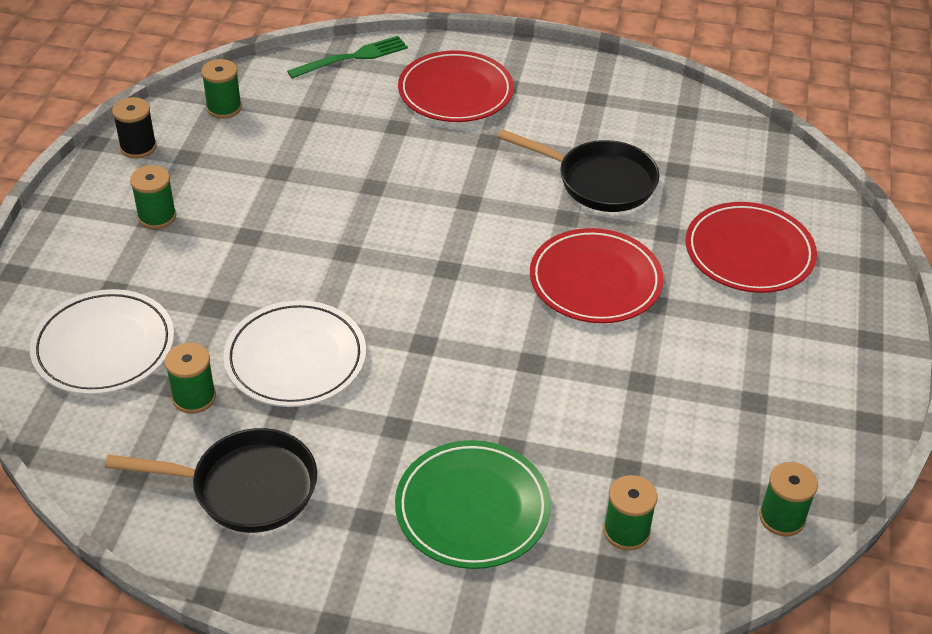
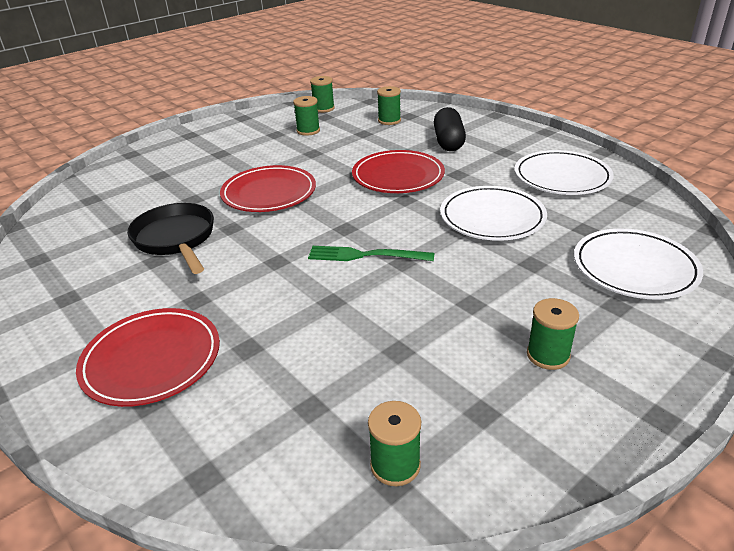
camera: 140 degrees left, 10 degrees down
(138, 147) = (534, 455): black spool -> none
(194, 397) = (574, 220): green spool -> green spool (308, 131)
(246, 488) = (562, 177): black pan -> white plate
(353, 57) = (179, 466): green fork -> green fork (364, 255)
(472, 508) = (448, 142): green plate -> black capsule
(749, 252) = (170, 177): red plate -> red plate (398, 176)

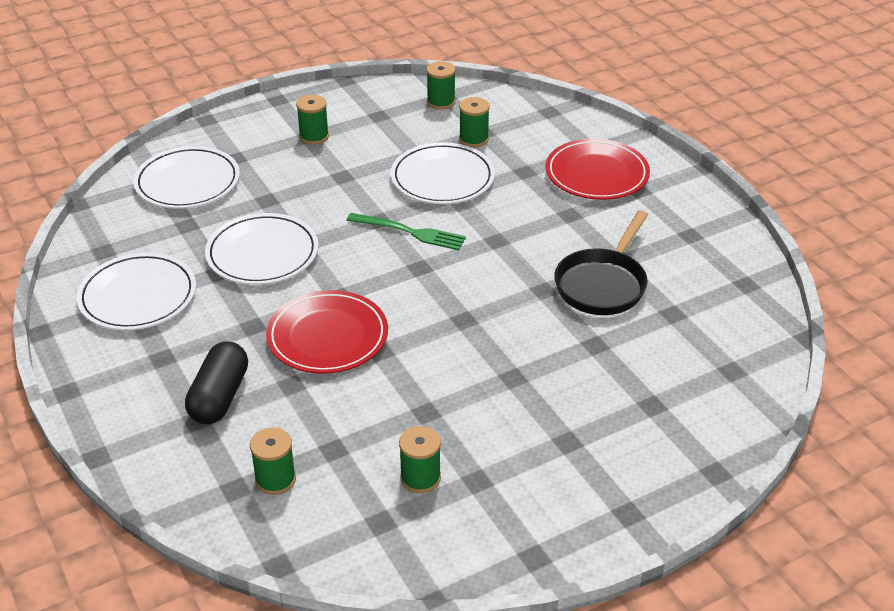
camera: 170 degrees left, 5 degrees up
(176, 239) = (602, 284): black pan -> black pan turned 45 degrees clockwise
(269, 193) = (497, 337): red plate -> none
(323, 108) = (375, 555): green spool -> green spool (473, 139)
(350, 320) = (442, 178): none -> white plate

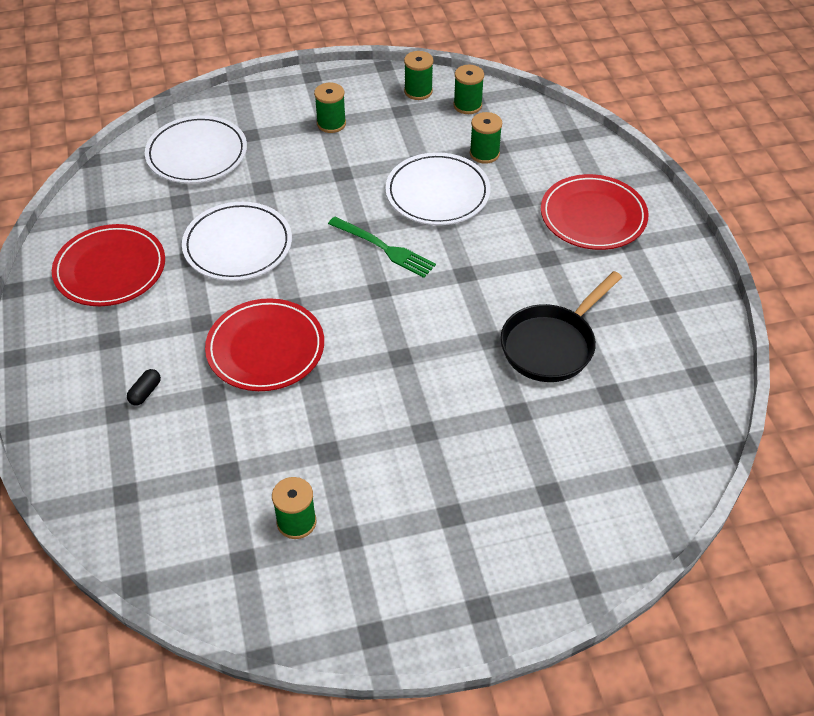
camera: 15 degrees right, 10 degrees up
(138, 296) = (110, 269): white plate -> red plate
(219, 397) = (145, 392): black capsule -> black capsule, size x0.46
(275, 479) = (164, 492): green spool -> green spool (418, 91)

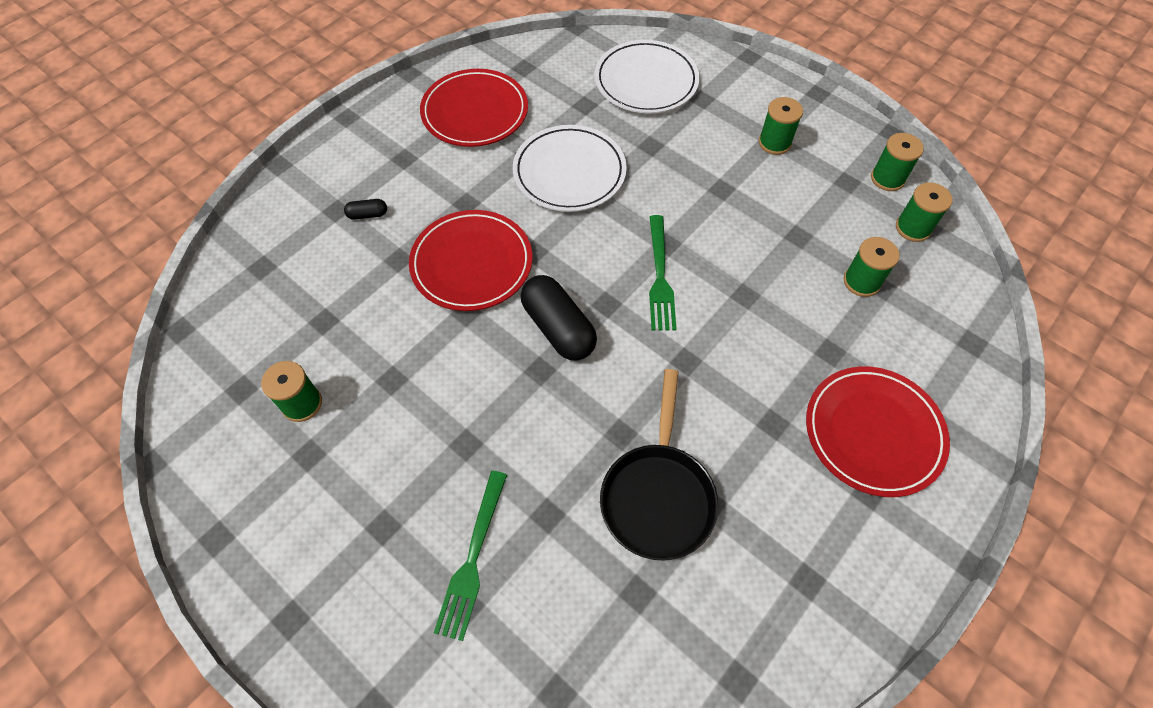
camera: 55 degrees right, 10 degrees up
(374, 327) = (558, 328): none -> black capsule
(437, 193) = (769, 275): white plate -> none
(519, 472) = (472, 560): none -> green fork
(551, 345) = (658, 496): black pan -> black pan turned 90 degrees counterclockwise

